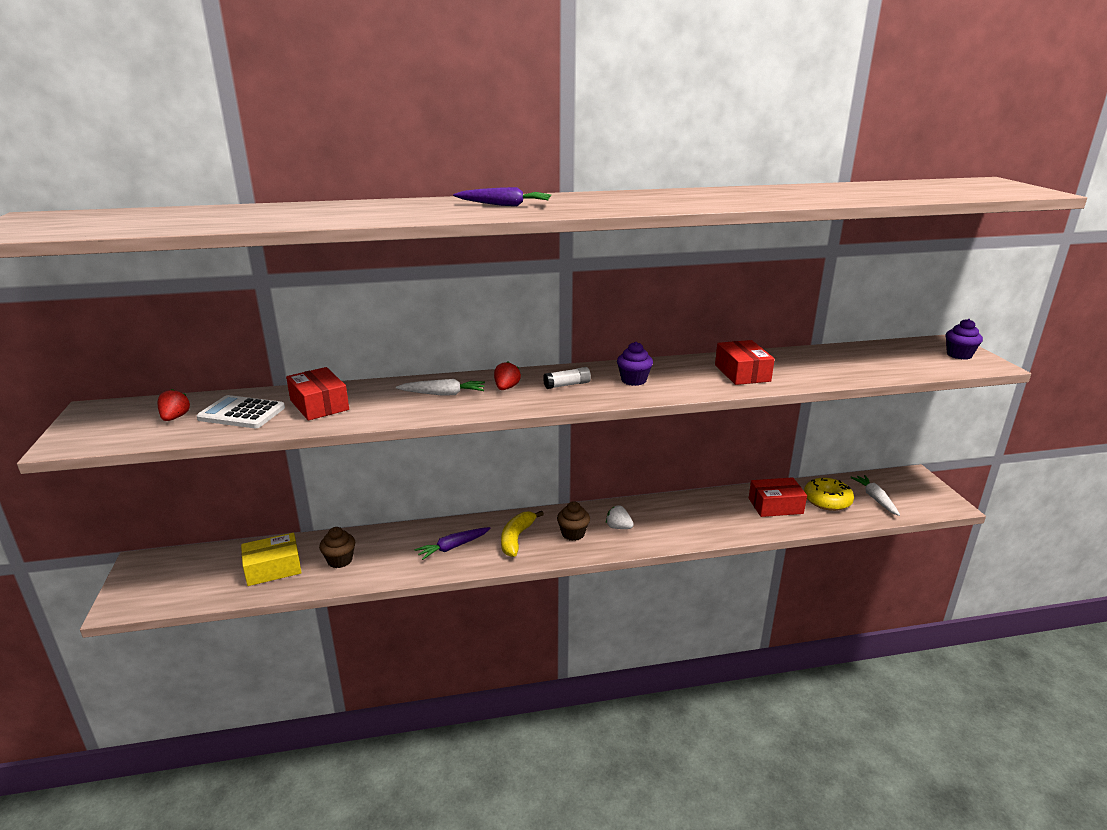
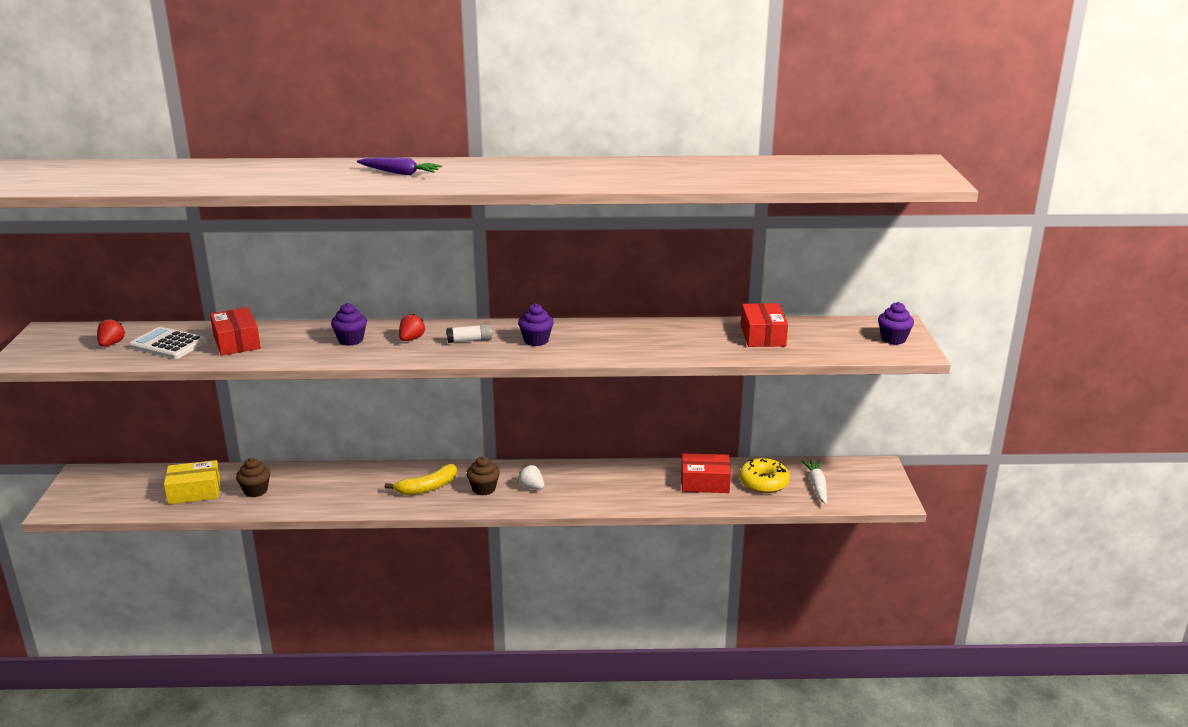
camera: 10 degrees right, 0 degrees up
(443, 394) = (351, 340): white carrot -> purple cupcake
(453, 547) = (363, 489): purple carrot -> none
(516, 538) = (427, 487): yellow banana -> yellow banana turned 150 degrees counterclockwise
(742, 373) = (648, 341): red box -> red box (762, 336)

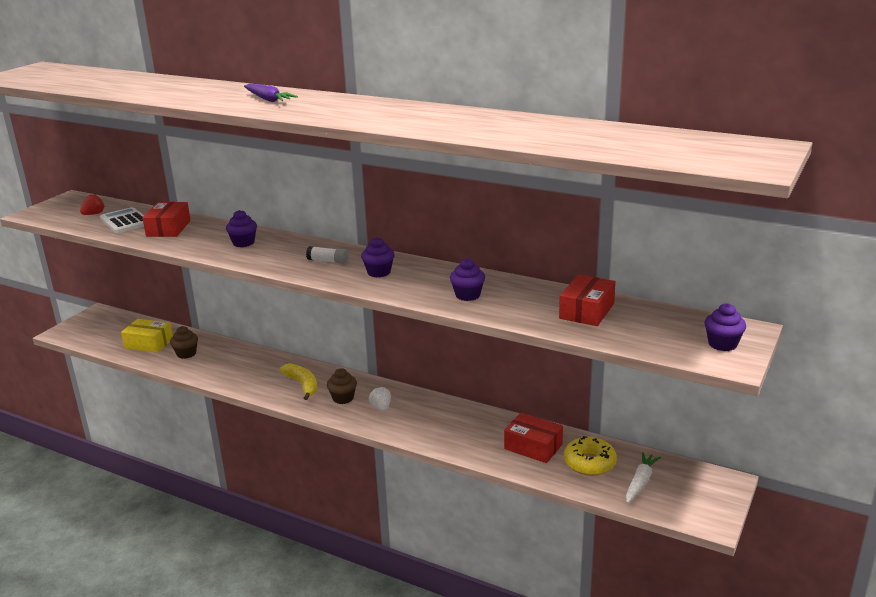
camera: 30 degrees right, 0 degrees up
(411, 339) = (287, 251): red strawberry -> none
(427, 487) = (303, 385): yellow banana -> yellow banana turned 120 degrees counterclockwise
(646, 344) = (467, 295): none -> purple cupcake

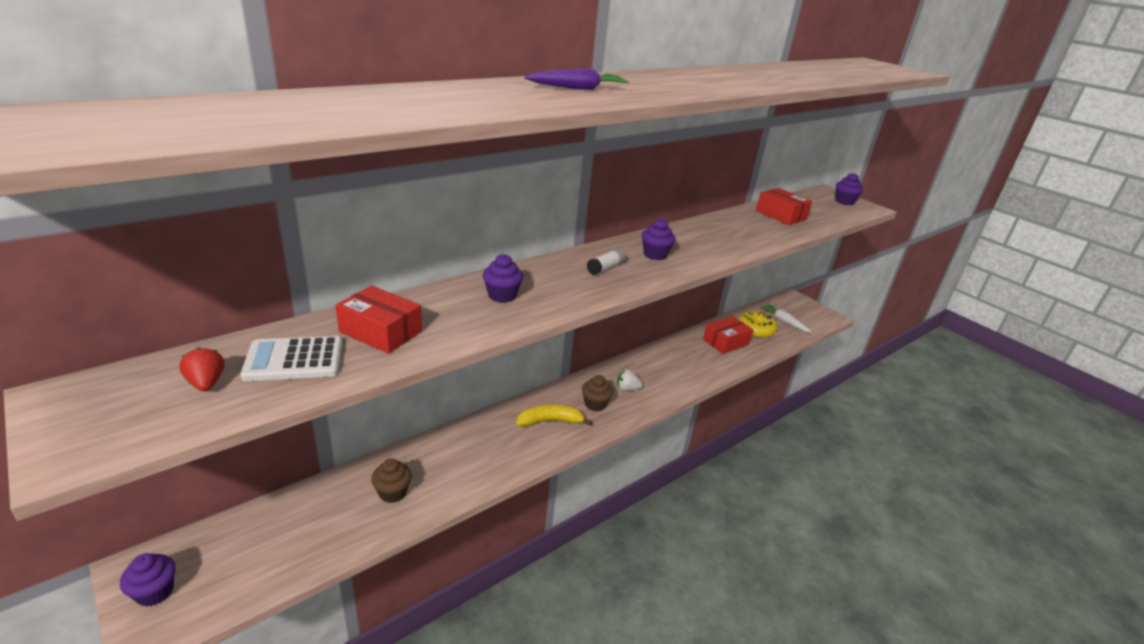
camera: 70 degrees left, 5 degrees up
(149, 343) = (322, 524): yellow box -> none
(467, 295) = (730, 238): purple cupcake -> purple cupcake (155, 592)

